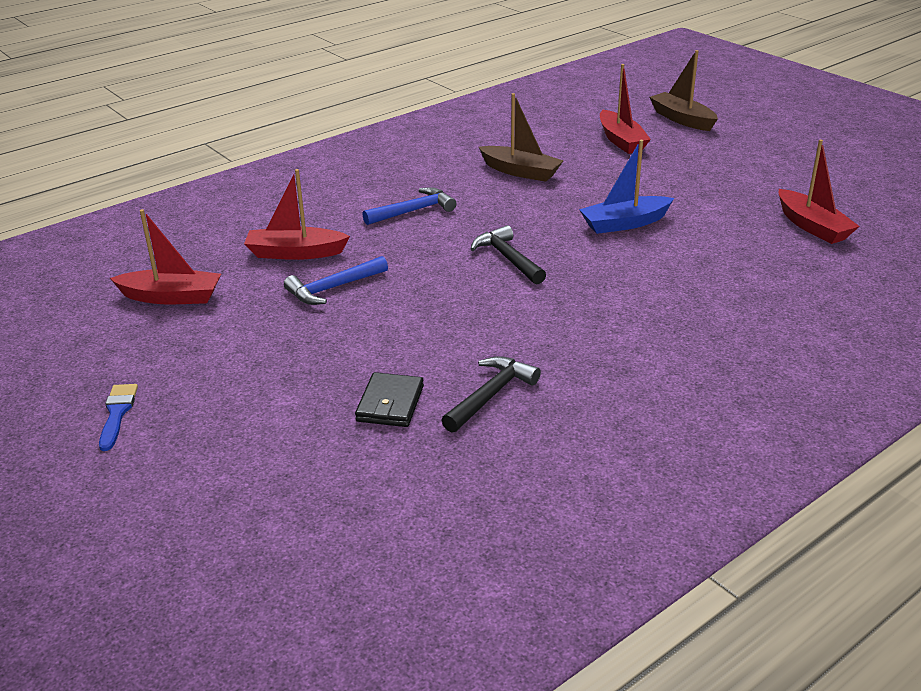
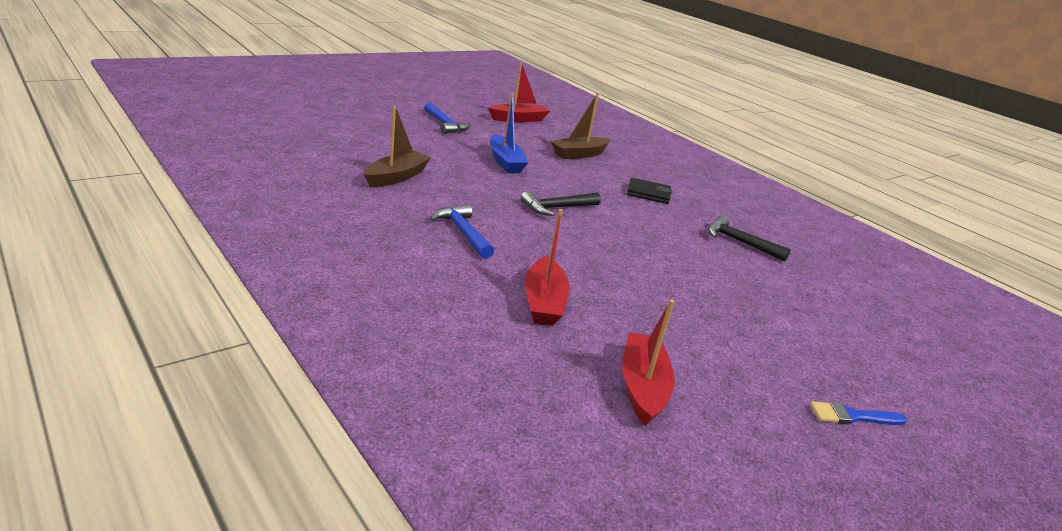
camera: 95 degrees left, 5 degrees down
(333, 288) = (611, 286): blue hammer -> blue hammer (445, 124)
(390, 404) = (767, 278): black wallet -> black wallet (648, 194)
(621, 141) = (353, 133): red boat -> none
(682, 119) = (324, 107): brown boat -> brown boat (579, 154)

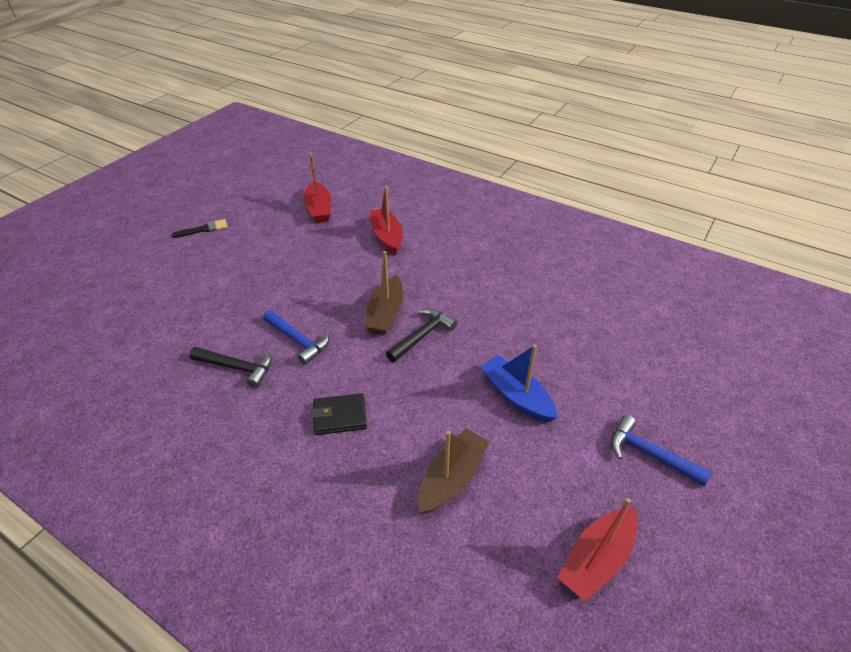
camera: 165 degrees right, 15 degrees up
(396, 177) = (573, 311): brown boat -> brown boat (386, 314)
(463, 233) = (470, 271): blue hammer -> blue hammer (298, 340)
(852, 416) = (203, 229): blue brush -> black brush

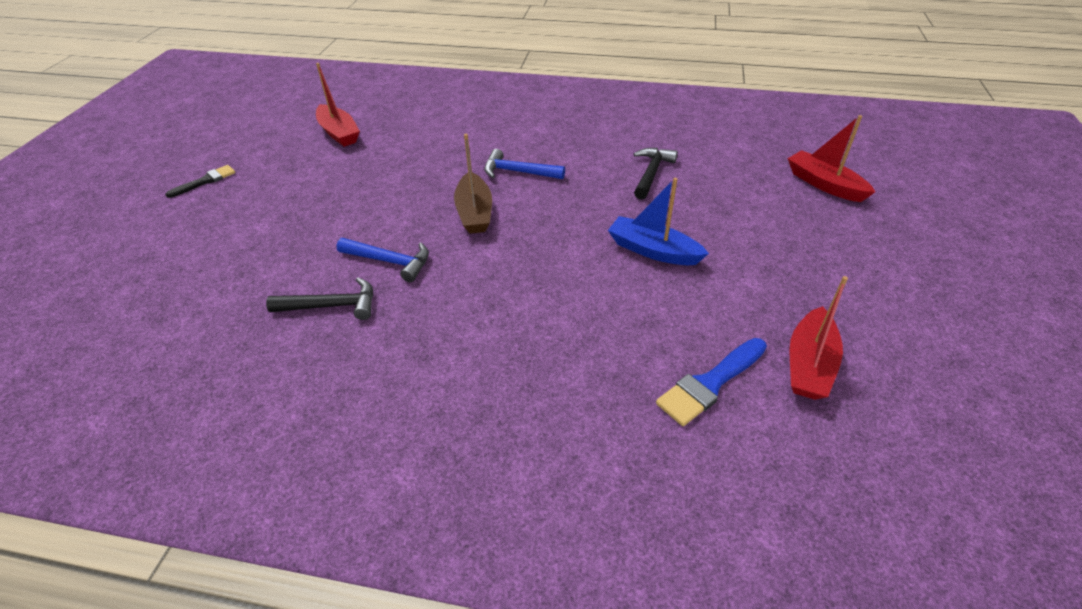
camera: 20 degrees left, 0 degrees up
(340, 416) = (481, 319): black wallet -> none
(387, 237) = (433, 143): red boat -> red boat (824, 184)
(422, 336) = (526, 223): black hammer -> black hammer (651, 173)
(452, 478) = (633, 339): brown boat -> none
(495, 545) = (710, 383): none -> blue brush
(650, 454) = (802, 265): blue hammer -> blue hammer (518, 172)

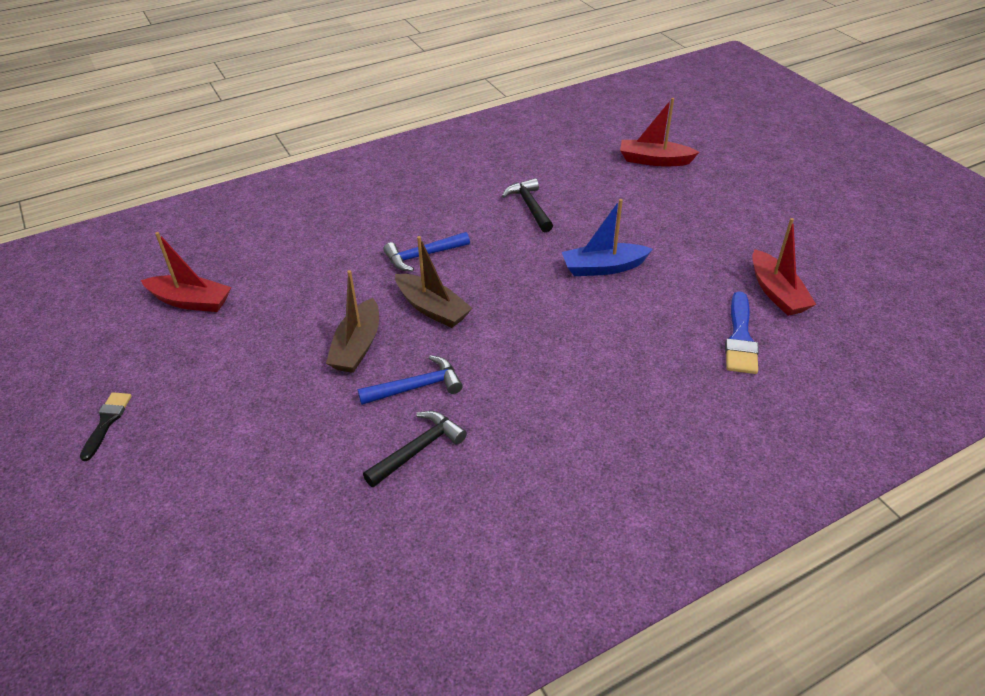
camera: 40 degrees left, 0 degrees up
(391, 212) = (357, 346): none -> brown boat

